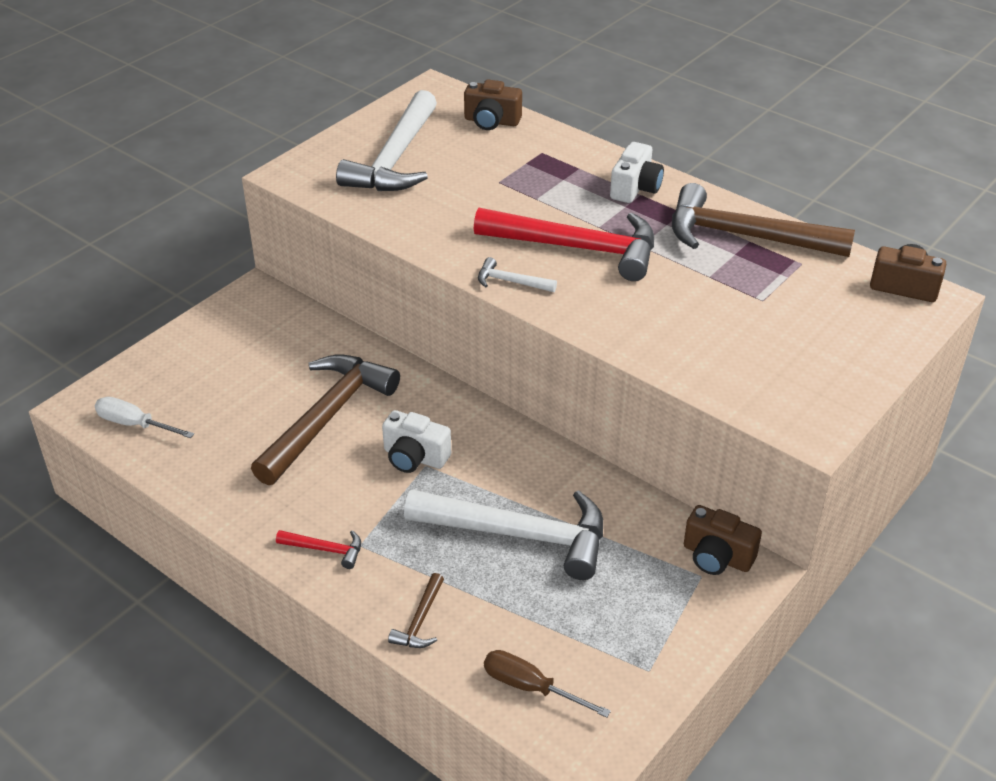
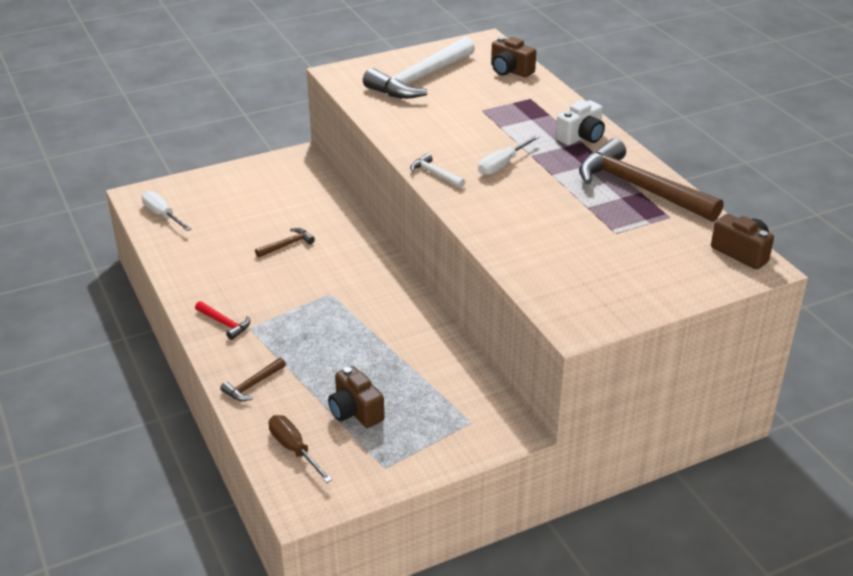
camera: 25 degrees right, 5 degrees down
(327, 417) = (287, 245): brown hammer -> brown hammer, size x0.43
(414, 457) = (326, 286): white camera -> none
(519, 535) = (360, 355): white hammer -> none
(577, 248) = (502, 165): red hammer -> white screwdriver
(717, 557) = (493, 413): brown camera -> brown camera (355, 411)

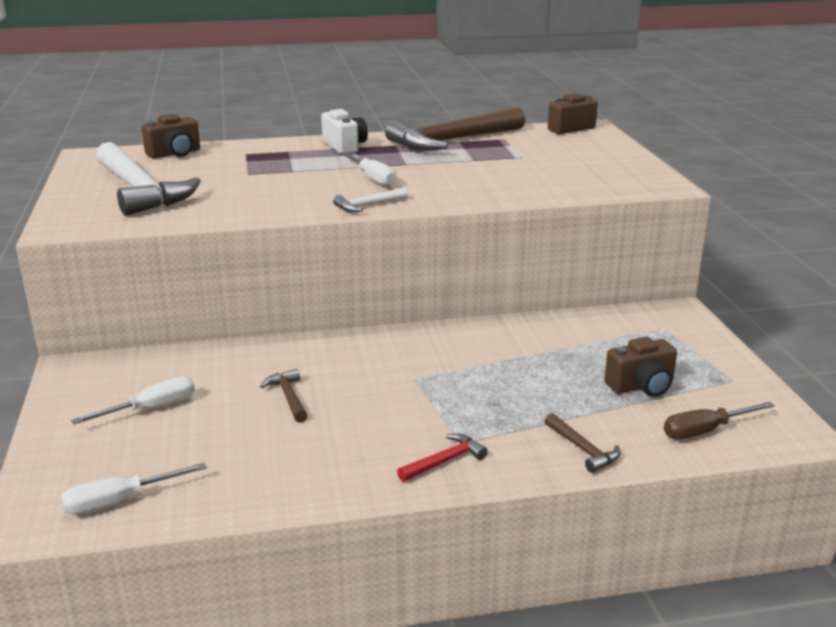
camera: 75 degrees left, 10 degrees down
(259, 198) = (151, 408): none -> white screwdriver

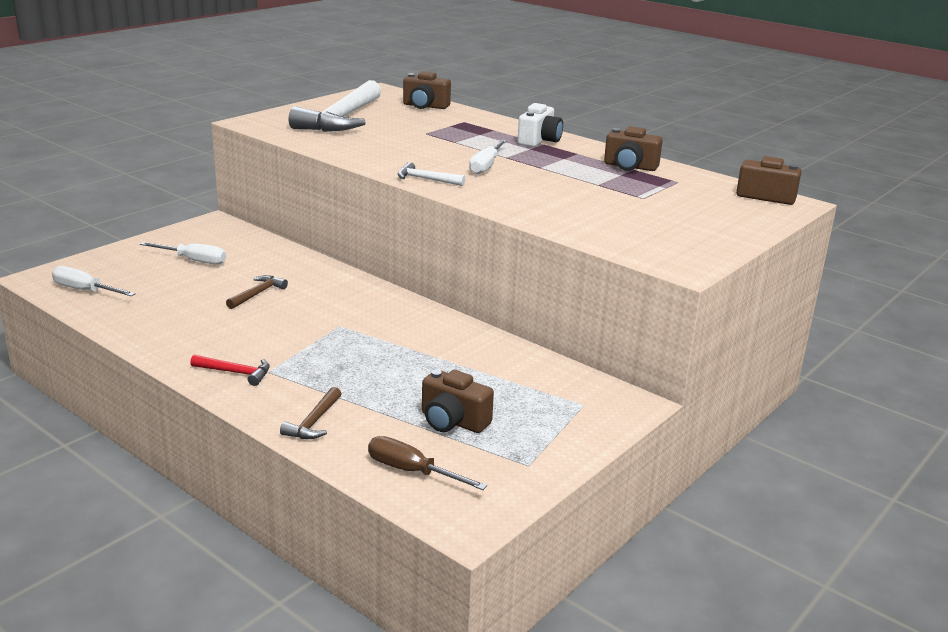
camera: 50 degrees right, 0 degrees up
(452, 141) = (630, 167): brown hammer -> brown camera

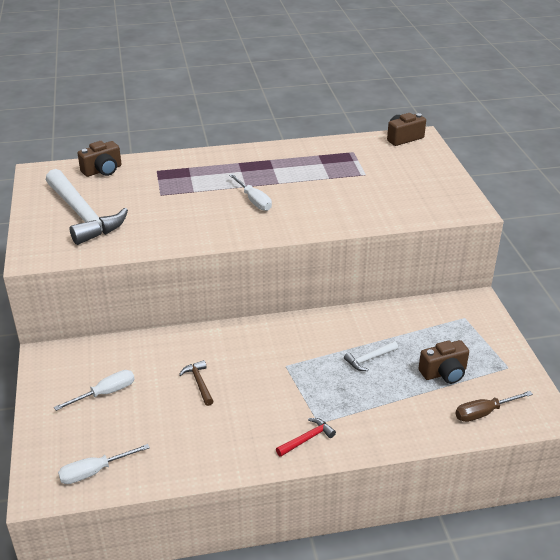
camera: 50 degrees left, 10 degrees up
(314, 422) = (400, 429): brown hammer -> none
(426, 179) = (252, 233): white hammer -> white hammer (369, 359)
(539, 141) = (231, 161): white camera -> none
(630, 167) = (313, 154): brown camera -> none

